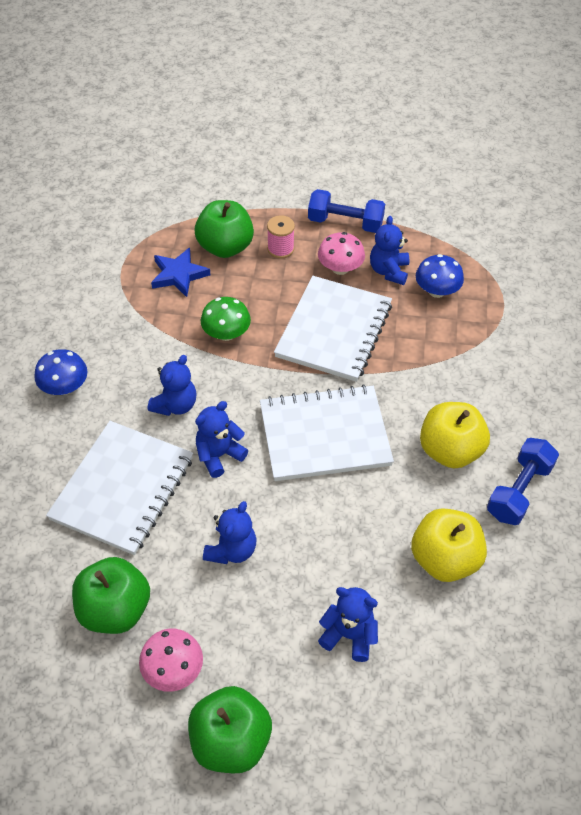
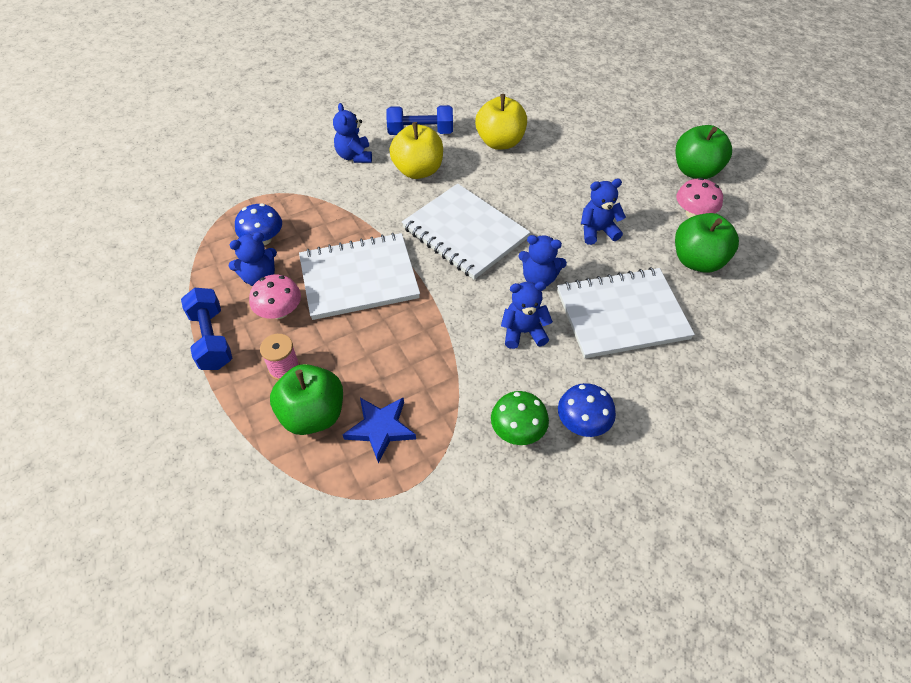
camera: 125 degrees left, 0 degrees up
(226, 333) = (422, 345): green mushroom -> green mushroom (517, 430)
(349, 635) = (588, 157): blue teddy bear -> blue teddy bear (354, 156)

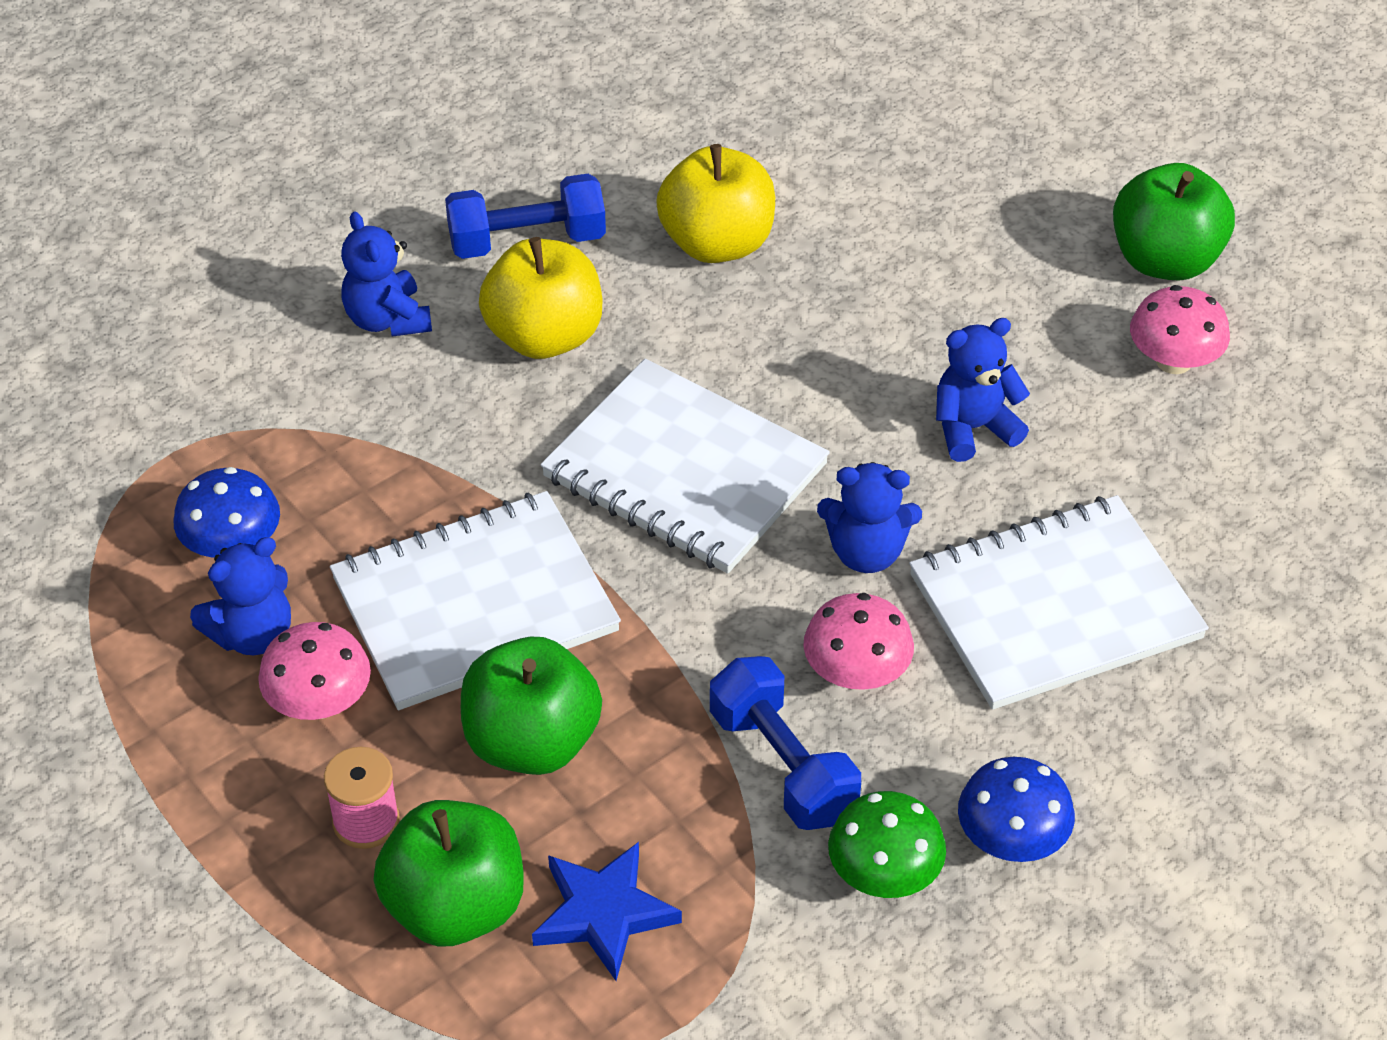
camera: 10 degrees left, 5 degrees down
(212, 339) = (188, 783): blue dumbbell -> blue dumbbell (783, 765)
(523, 332) = (856, 673): blue teddy bear -> pink mushroom
(697, 261) = (1195, 467): green apple -> green apple (532, 742)

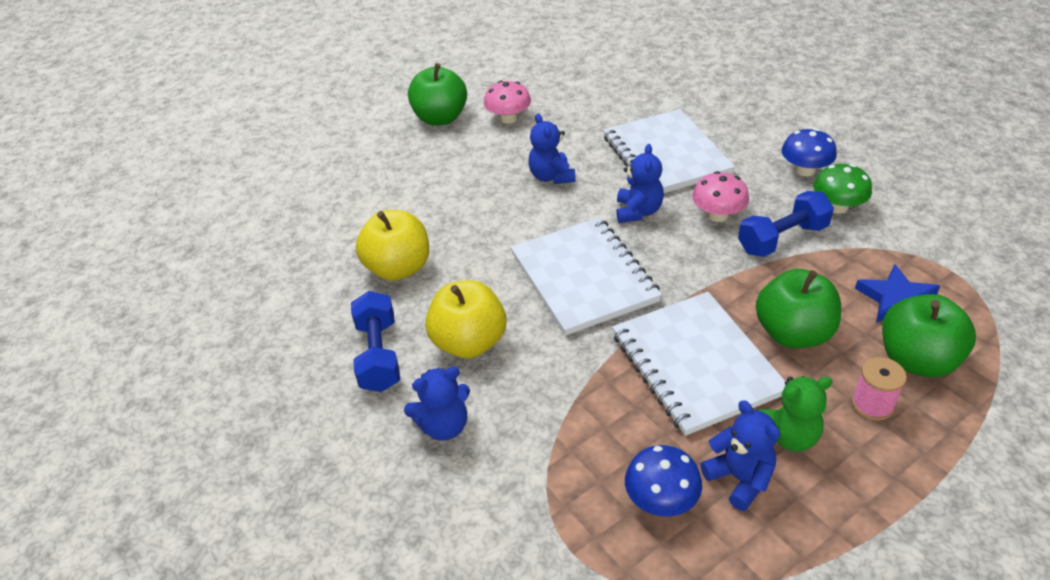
camera: 85 degrees left, 5 degrees down
(319, 702) = (788, 436): pink mushroom -> green teddy bear
(685, 471) = (584, 277): white notebook -> white notebook turned 60 degrees counterclockwise

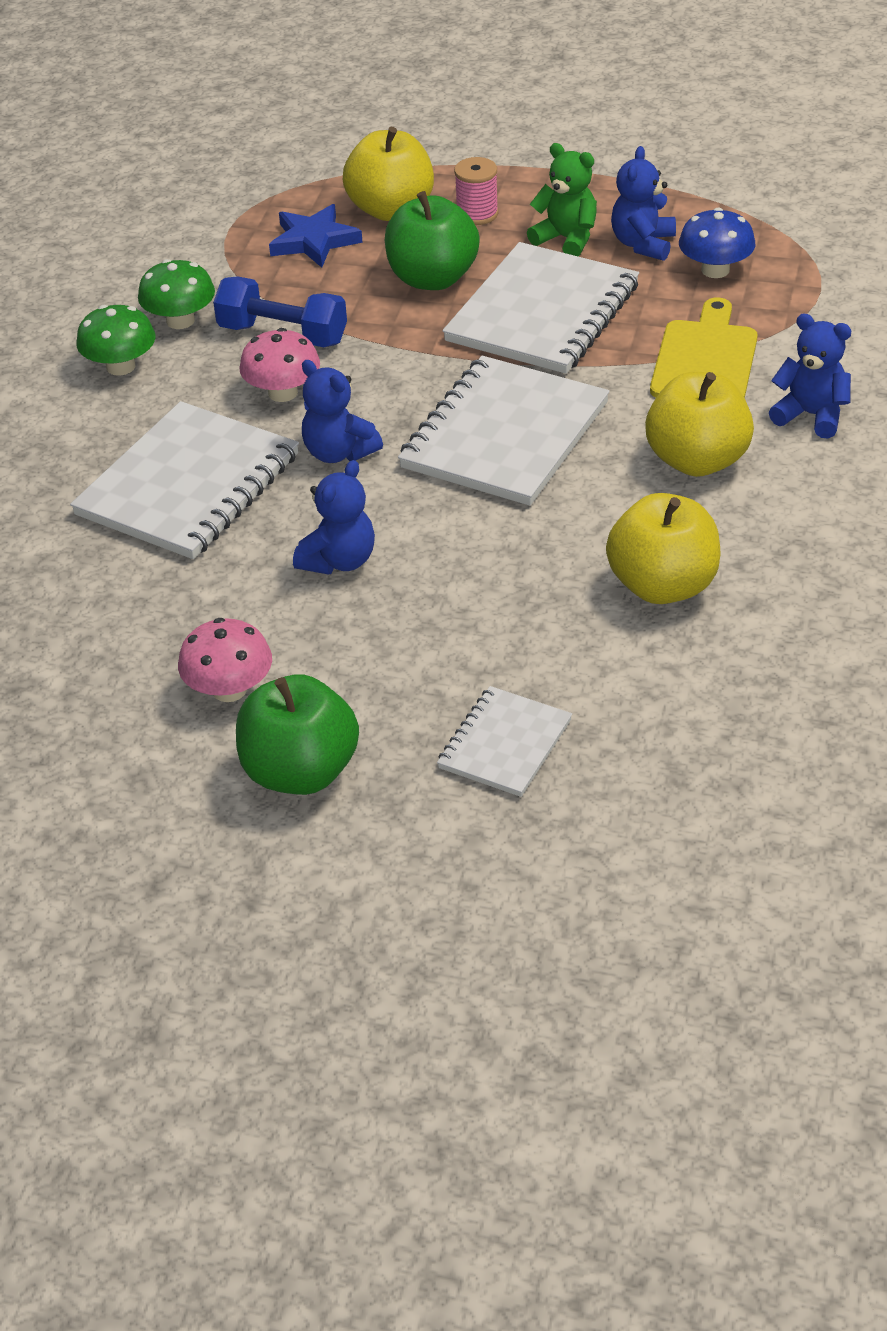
camera: 130 degrees left, 0 degrees up
(379, 355) = (796, 511): blue dumbbell -> none
(380, 171) = (505, 744): none -> white notebook
(558, 413) = (705, 360): none -> yellow cutting board
(638, 211) = (339, 452): blue teddy bear -> blue teddy bear turned 105 degrees counterclockwise
(805, 170) = (121, 366): blue mushroom -> green mushroom
(916, 360) = (391, 210): green apple -> yellow apple

